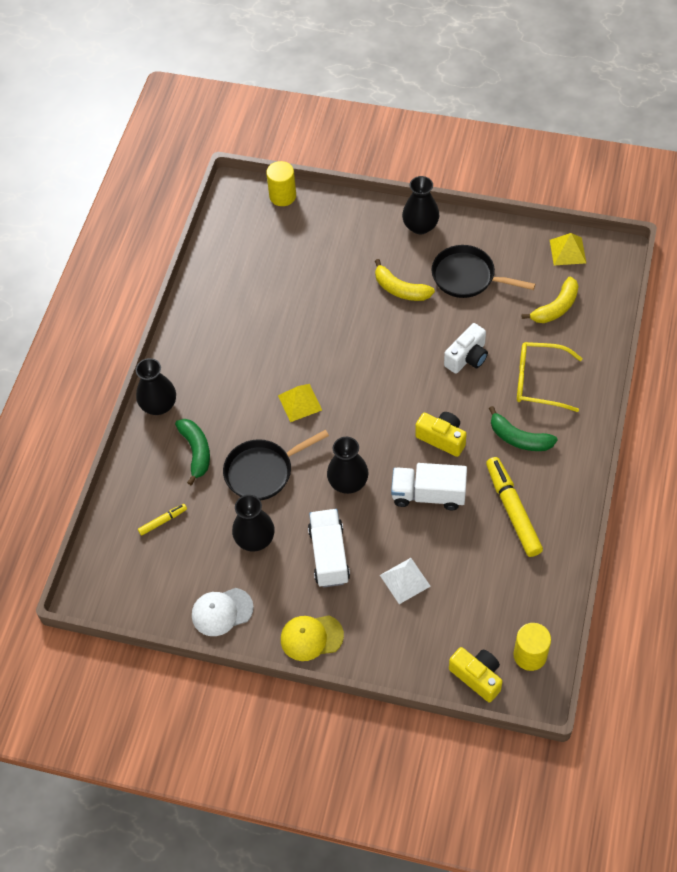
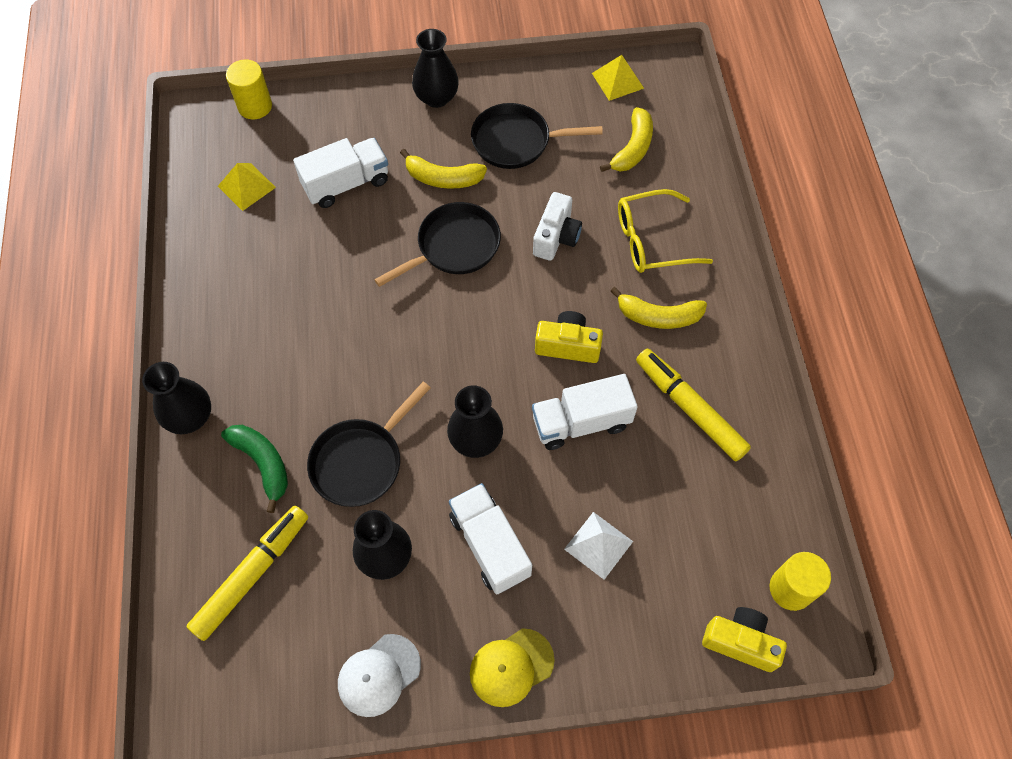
camera: 25 degrees left, 5 degrees up
(162, 521) = (251, 575): yellow marker -> yellow marker, size x2.08
(300, 402) = (374, 356): yellow pyramid -> yellow pyramid (246, 186)
(327, 273) = (346, 184): none -> white truck
(387, 342) = (453, 247): none -> black pan
(519, 438) = (658, 316): green banana -> yellow banana

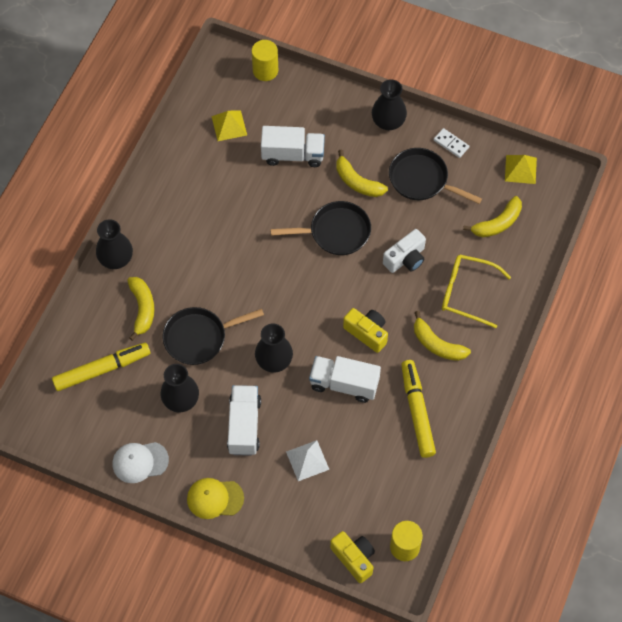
camera: 30 degrees right, 0 degrees up
(263, 463) = (142, 309): green banana -> yellow banana
(523, 89) = (451, 144): none -> white domino

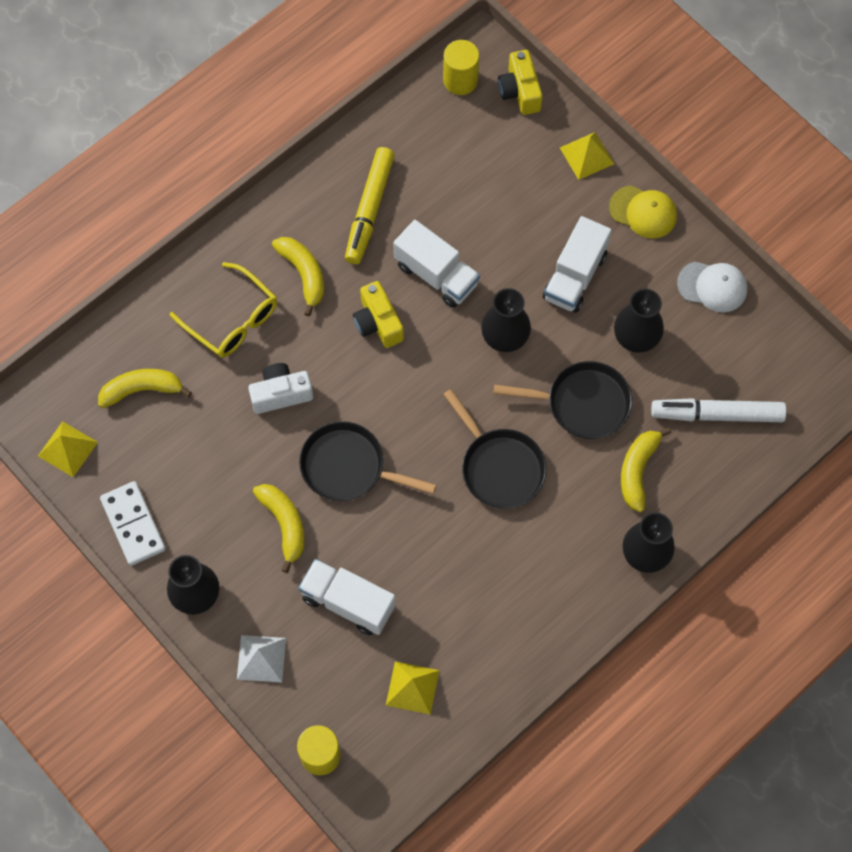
camera: 155 degrees left, 5 degrees up
(101, 369) = (718, 414): yellow marker -> white marker
(277, 526) = (586, 155): none -> yellow pyramid
(307, 460) = (520, 209): white pyramid -> white pyramid (261, 658)
(422, 180) = (200, 490): black pan -> black pan (499, 467)
(451, 144) = (133, 524): white domino -> white domino, size x1.64

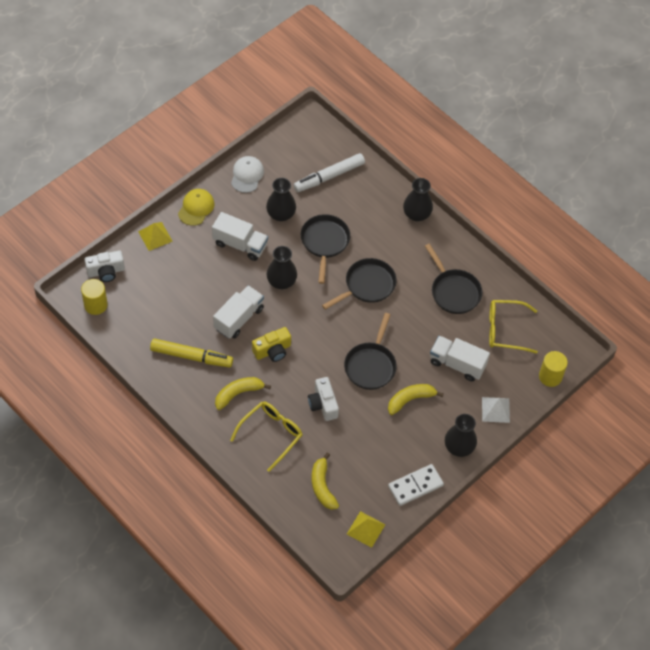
camera: 95 degrees left, 10 degrees down
(348, 602) = (457, 364): white truck -> white truck turned 90 degrees clockwise
(412, 687) = (505, 330): yellow pyramid -> yellow glasses
(489, 606) = (453, 291): none -> black pan
(520, 91) = (106, 271): yellow camera -> white camera
(637, 471) = (366, 216): yellow banana -> none
(718, 414) = (329, 176): white marker -> white marker turned 60 degrees clockwise

